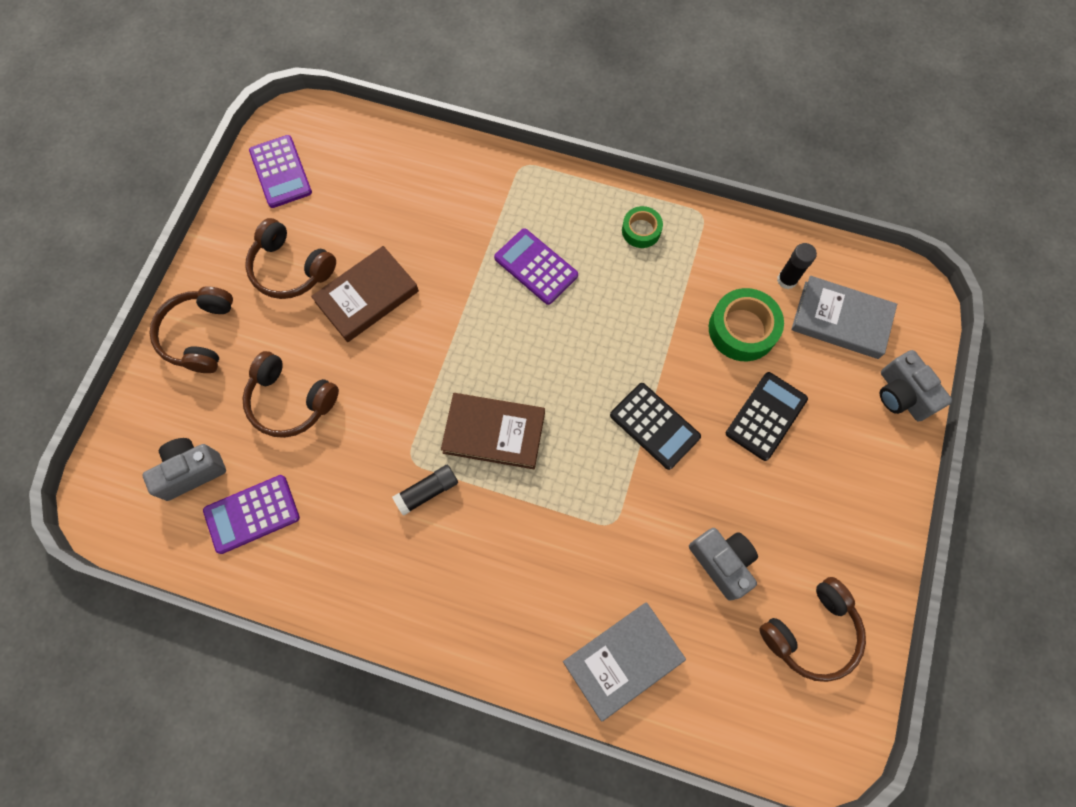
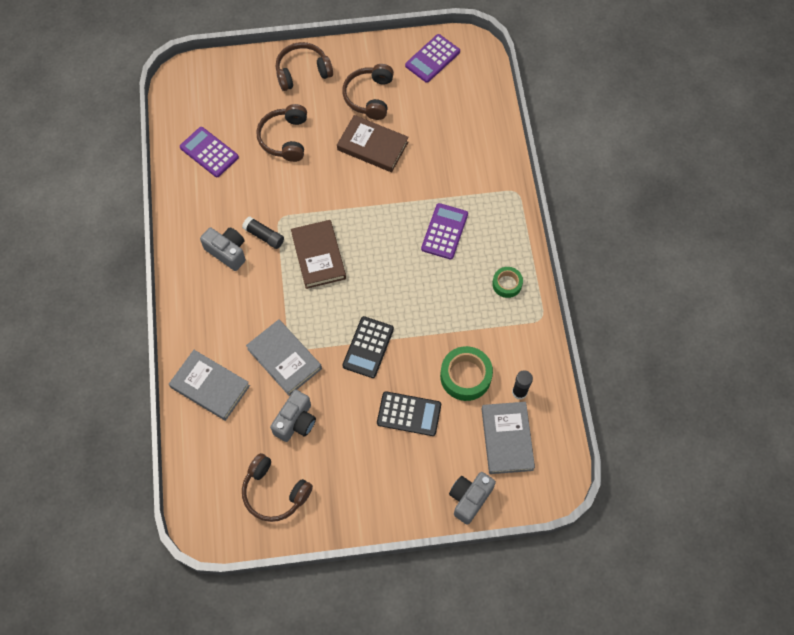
camera: 65 degrees right, 5 degrees down
(191, 471) = (219, 110): grey camera -> grey camera (227, 252)
(625, 540) = (284, 359): none -> grey book

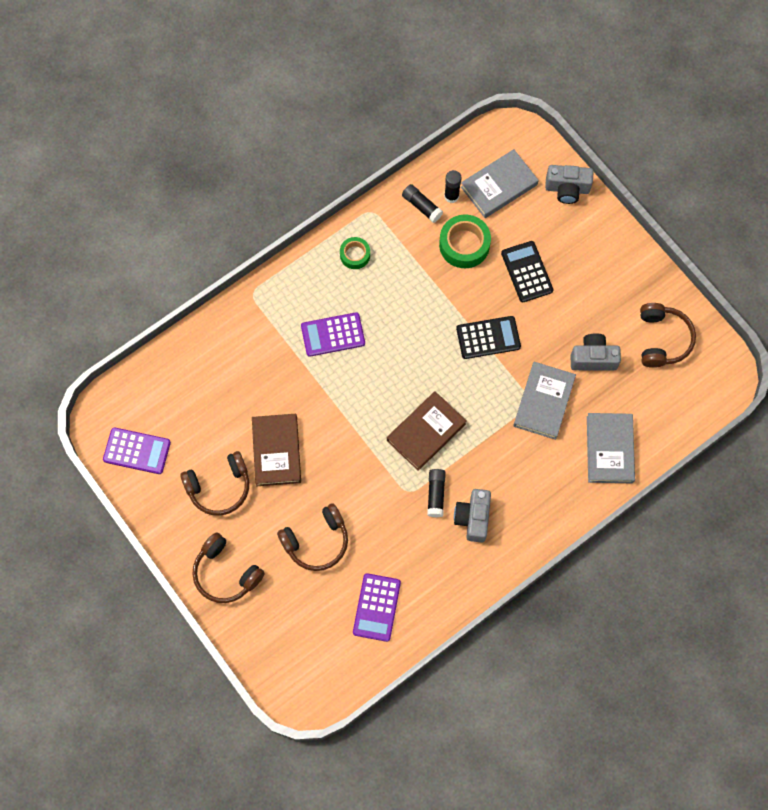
camera: 120 degrees left, 5 degrees up
(523, 361) = (421, 206): none -> black glue stick

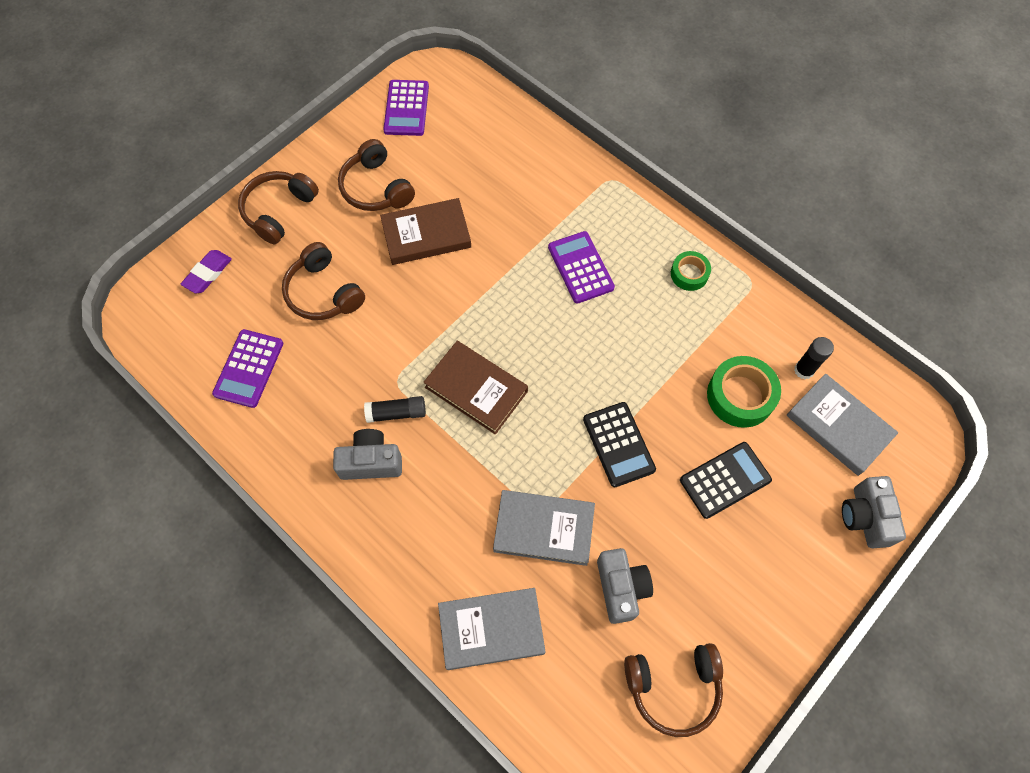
camera: 80 degrees right, 5 degrees down
(278, 638) = (208, 273): none -> purple eraser
(376, 607) = (249, 368): purple calculator -> purple calculator turned 75 degrees counterclockwise
(421, 206) = (778, 337): black glue stick -> none

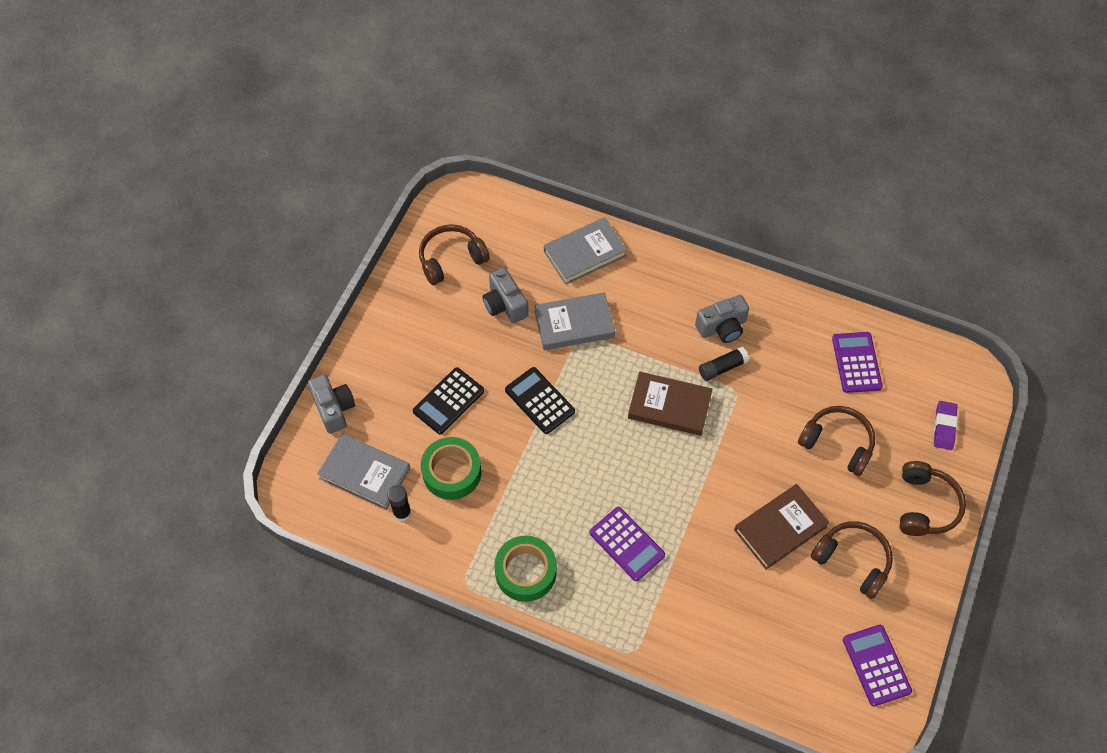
camera: 160 degrees right, 5 degrees down
(689, 274) = (525, 572): green tape -> green tape, size x1.67

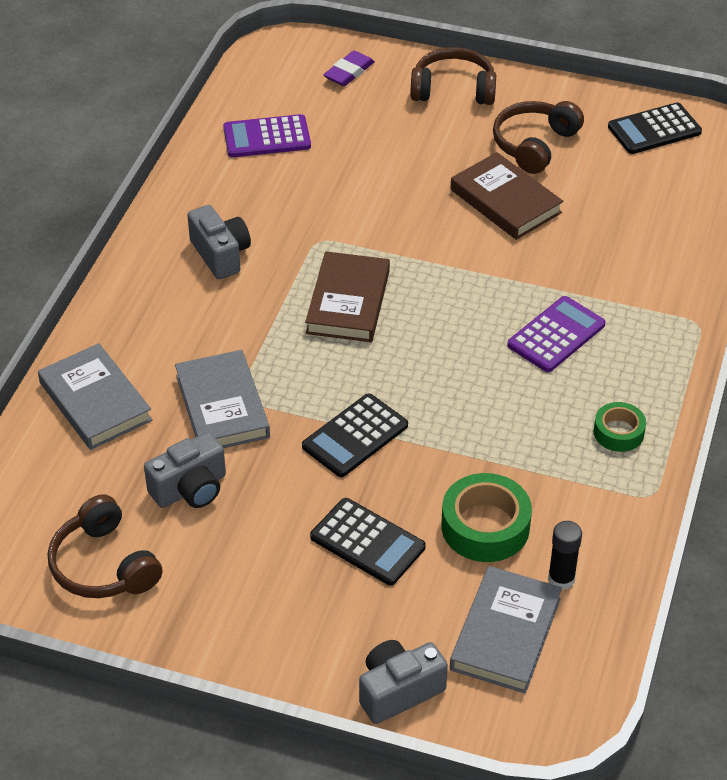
camera: 95 degrees left, 15 degrees down
(525, 572) = (618, 432): green tape -> green tape, size x0.60
(722, 368) = (284, 253): black glue stick -> none
(837, 443) = (383, 154): brown headphones -> none
(876, 665) = (654, 129): purple calculator -> black calculator
(944, 427) = (349, 72): purple eraser -> purple eraser turned 60 degrees counterclockwise

